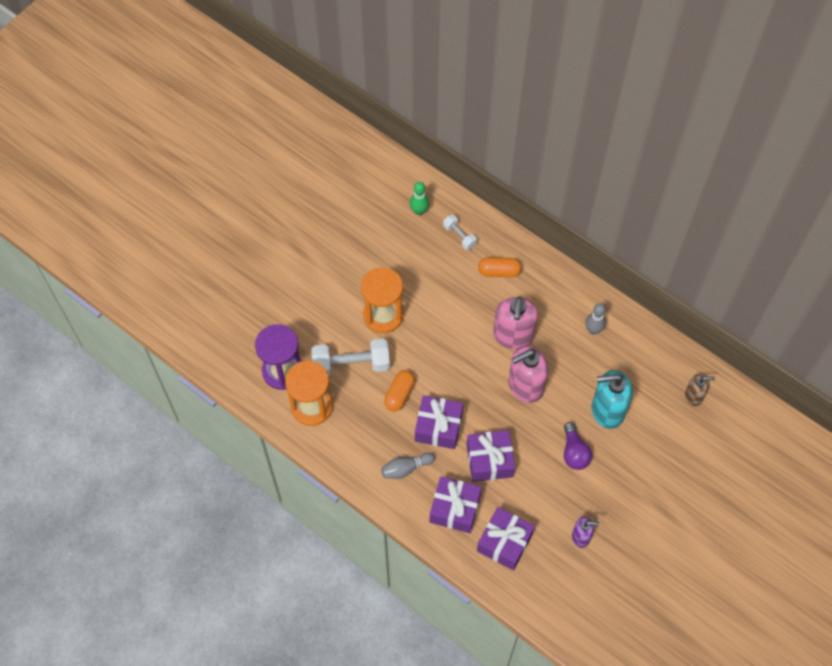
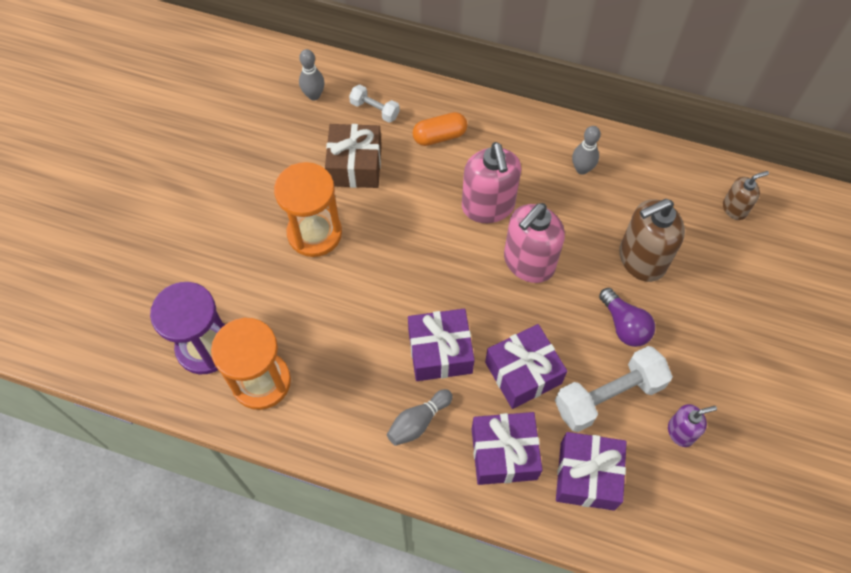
camera: 20 degrees left, 0 degrees up
(351, 364) = (295, 309): white dumbbell -> white dumbbell (608, 396)
(399, 394) = (373, 326): orange capsule -> none
(419, 211) = (314, 95): green bowling pin -> grey bowling pin
(429, 274) = (355, 165): none -> brown gift
(607, 410) = (641, 259): turquoise soap dispenser -> brown soap dispenser

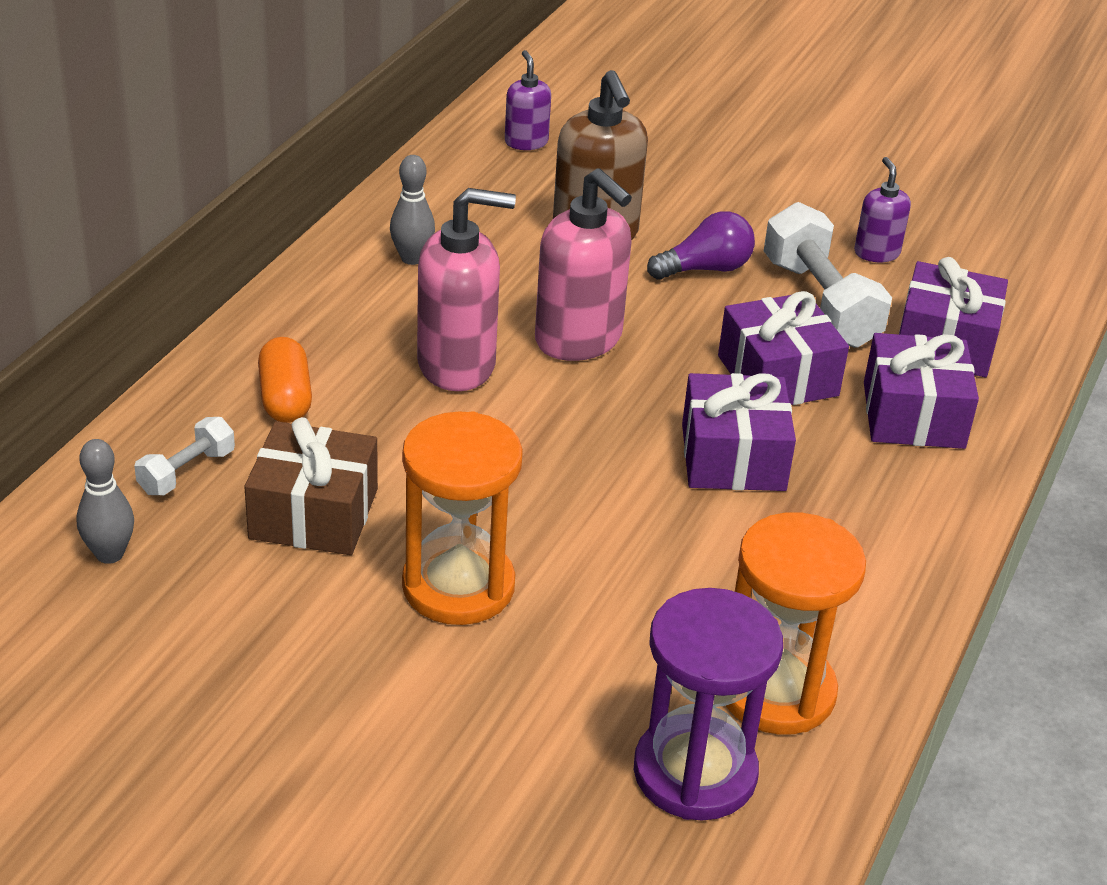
camera: 85 degrees left, 25 degrees down
(418, 422) = (860, 498): grey bowling pin -> none
(734, 208) = (526, 142): brown soap dispenser -> purple soap dispenser

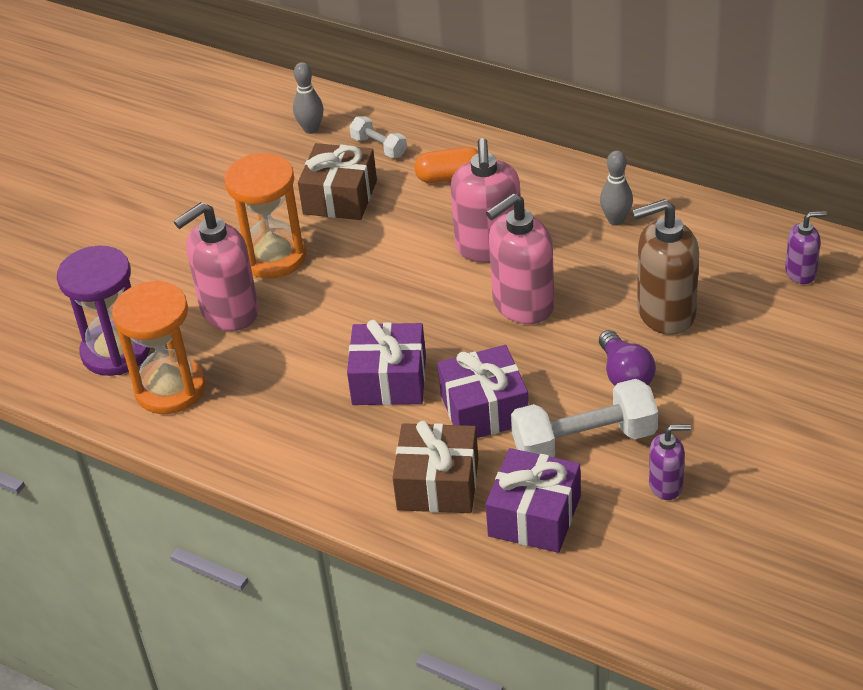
camera: 100 degrees right, 5 degrees up
(593, 632) = (229, 312): none -> pink soap dispenser
(913, 415) = (438, 484): purple gift -> brown gift

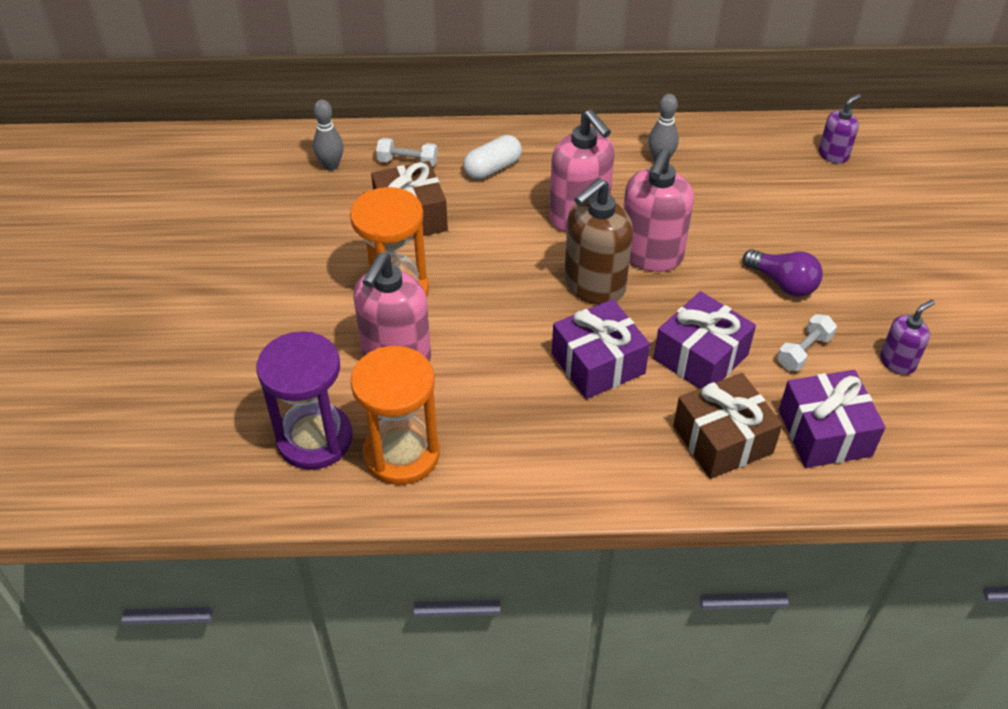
camera: 35 degrees left, 5 degrees up
(449, 177) = (492, 168): orange capsule -> white capsule
(584, 441) = (804, 351): white dumbbell -> white dumbbell, size x0.53
(665, 313) = (766, 221): brown soap dispenser -> brown soap dispenser (594, 285)

